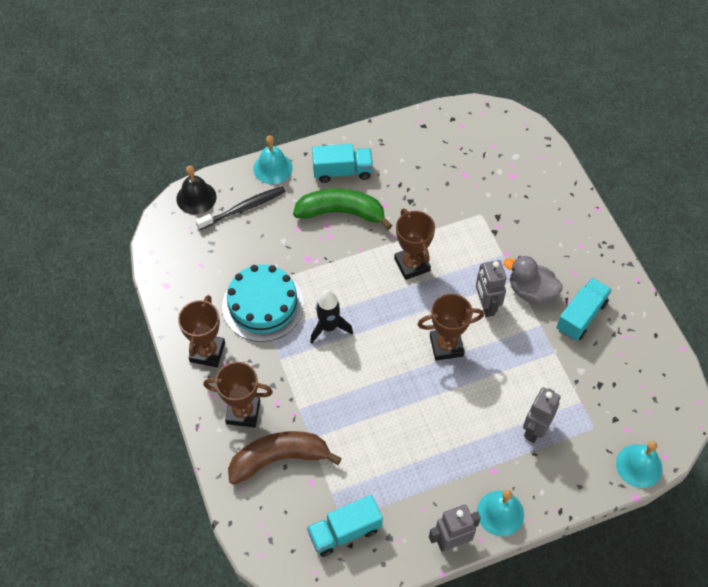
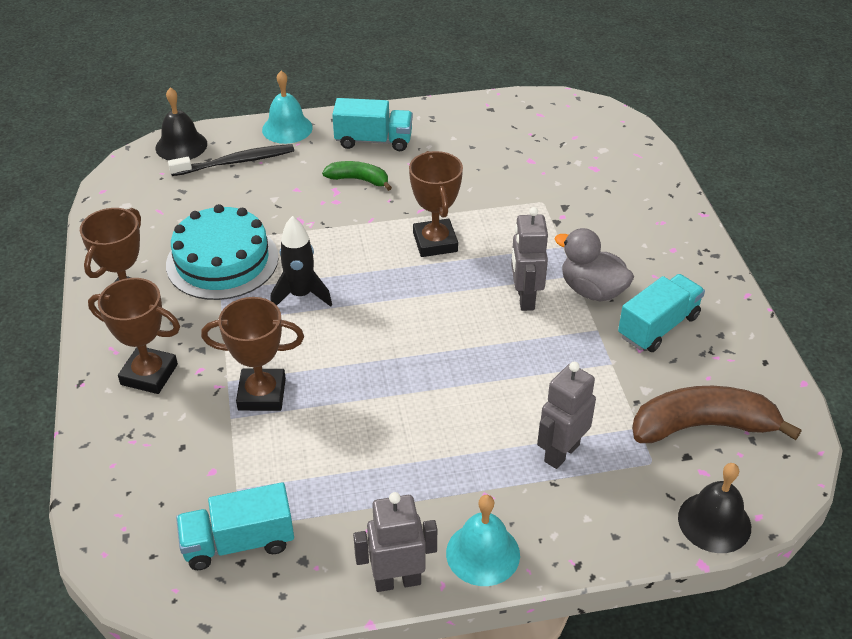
camera: 10 degrees right, 15 degrees down
(279, 459) = (177, 436): brown banana -> brown banana (702, 426)
(341, 212) = (358, 180): green banana -> green banana, size x0.56
(446, 346) = (457, 336): brown trophy -> brown trophy (262, 394)
(639, 466) = (714, 522): turquoise bell -> black bell

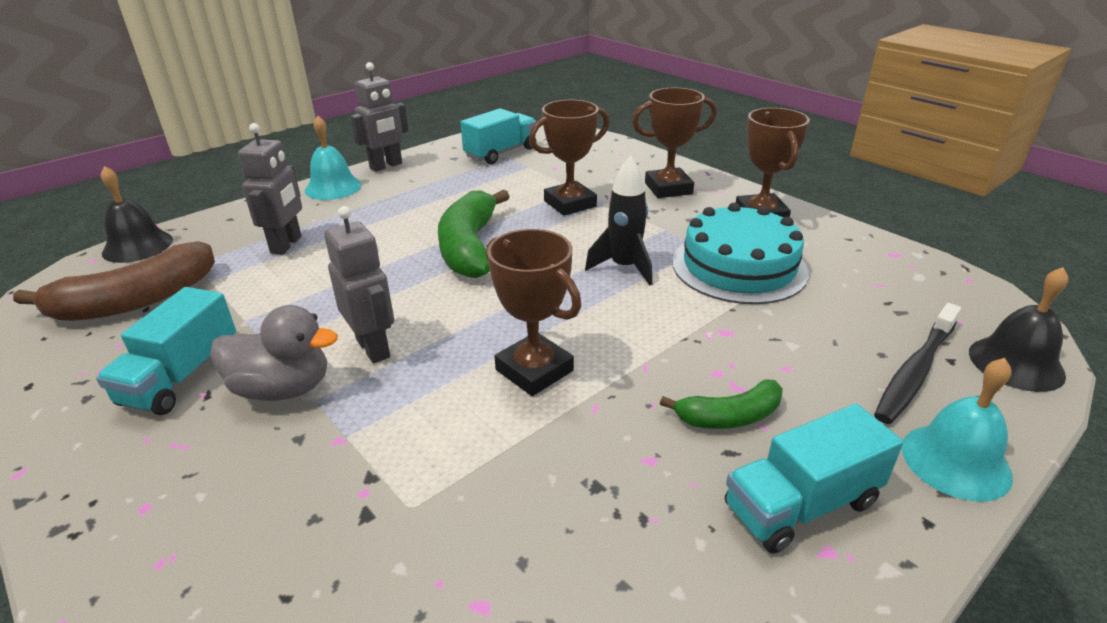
camera: 150 degrees right, 10 degrees down
(398, 372) = (470, 247): none -> green banana

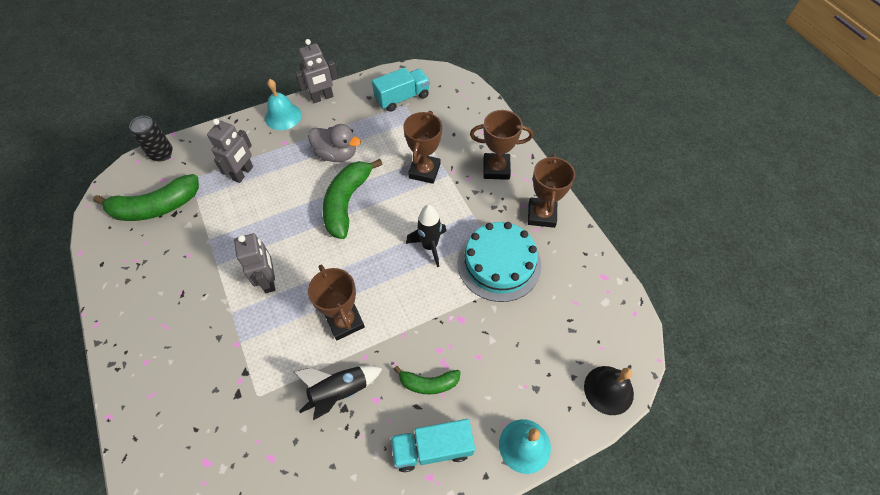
camera: 15 degrees right, 25 degrees up
(136, 301) = (156, 207): brown banana -> green banana
(137, 246) = (162, 154): black bell -> black can
(181, 376) = (172, 277): turquoise truck -> none
(283, 389) = (218, 300): grey duck -> grey duck (336, 154)
(570, 204) = (424, 171): brown trophy -> brown trophy turned 60 degrees counterclockwise
(574, 464) = (339, 392): none -> black rocket
(915, 370) = (547, 379): black toothbrush -> none

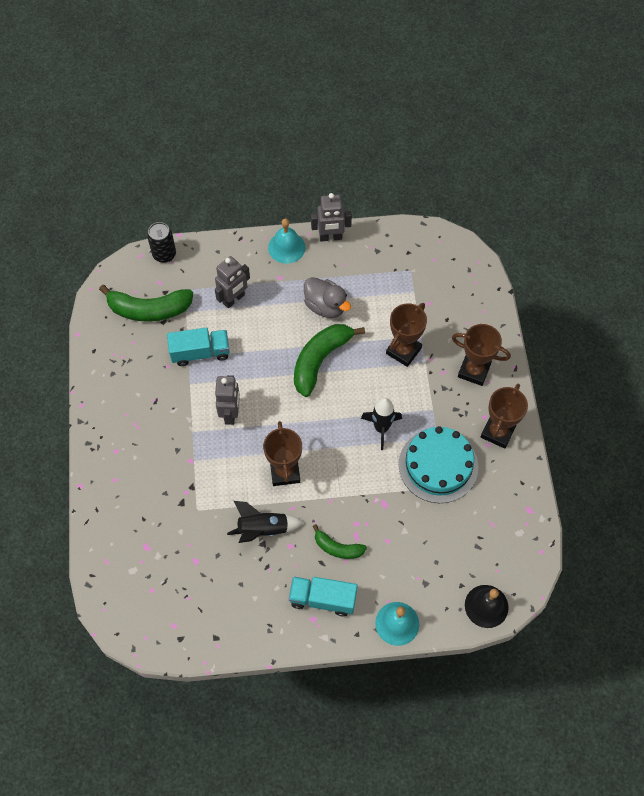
camera: 20 degrees right, 5 degrees up
(402, 98) = (410, 262): turquoise truck -> turquoise truck (200, 352)

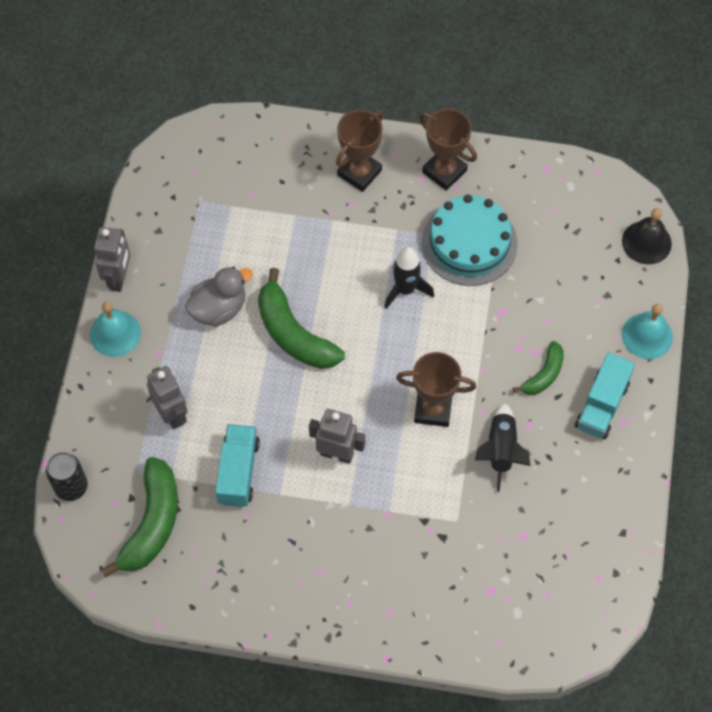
camera: 75 degrees left, 0 degrees up
(403, 351) = (310, 239): brown trophy -> none

